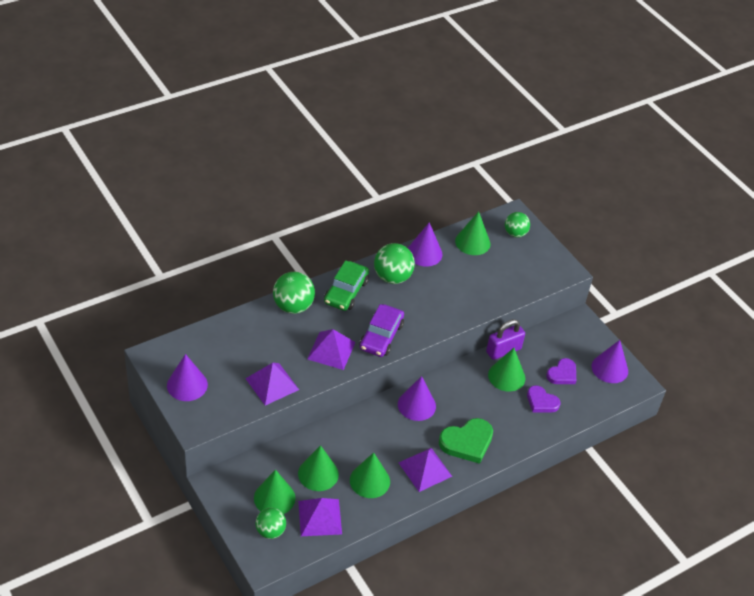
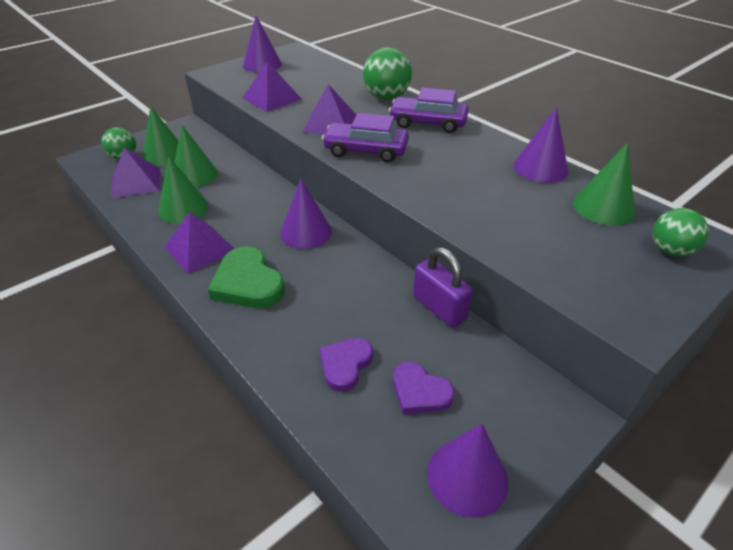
camera: 85 degrees right, 5 degrees down
(346, 292) = (428, 122): green car -> purple car
(392, 277) = (475, 149): green ball -> none
(506, 376) = (386, 316): green cone -> none

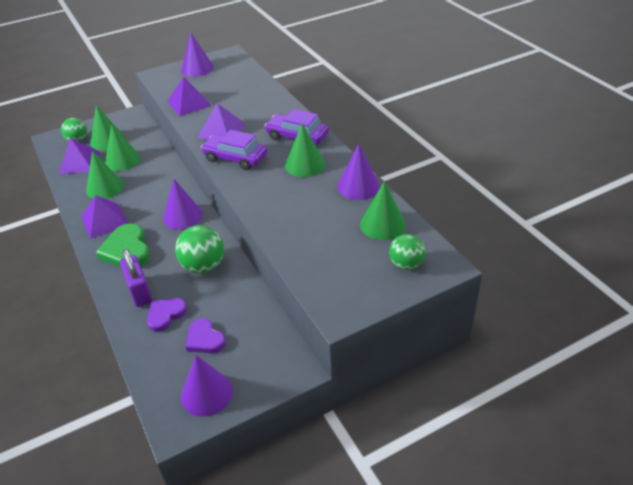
camera: 15 degrees right, 0 degrees up
(386, 97) = (278, 109): green ball -> green ball (203, 266)
(439, 308) = (248, 285): purple padlock -> purple padlock (139, 292)
(458, 150) = (305, 165): none -> green cone

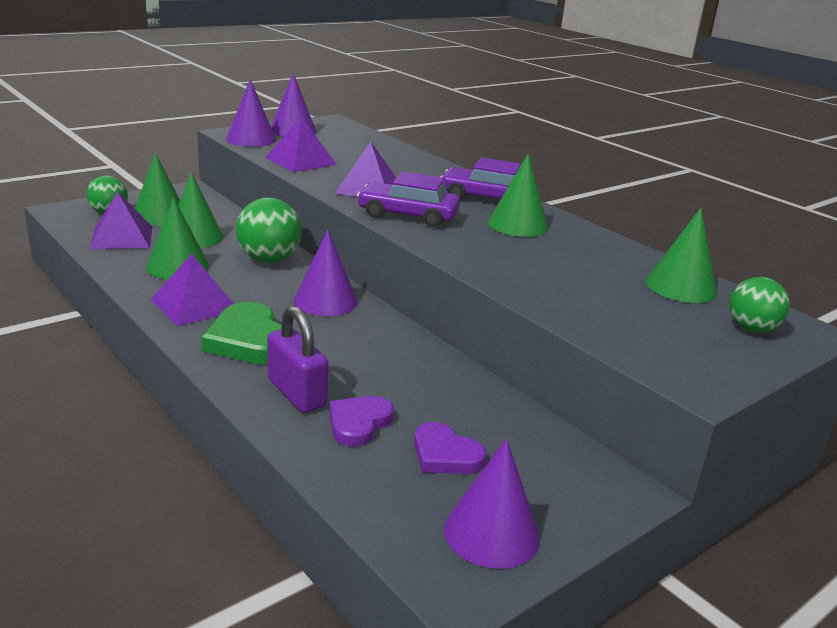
camera: 15 degrees left, 15 degrees down
(203, 266) = (391, 360): green ball -> green ball (269, 259)
(358, 186) = (613, 248): purple cone -> purple cone (251, 139)

